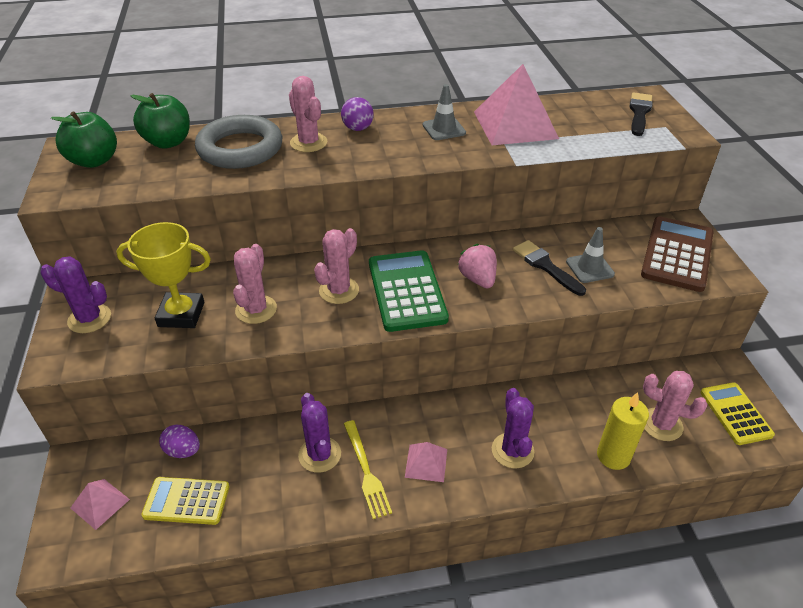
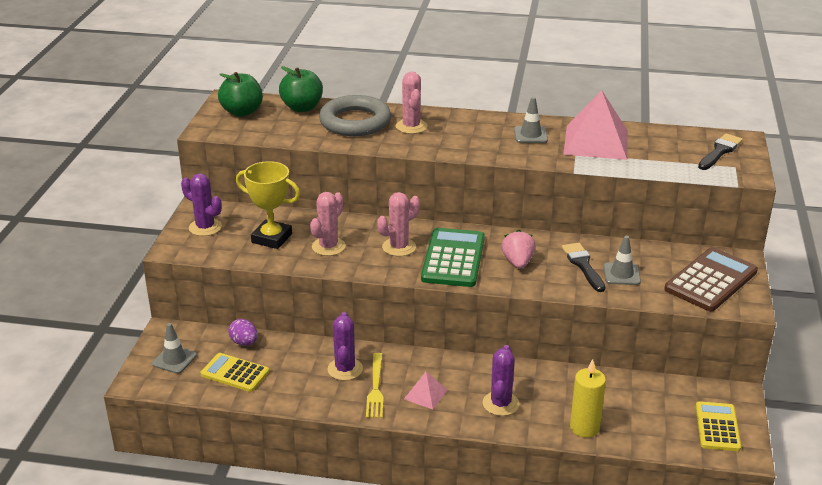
camera: 20 degrees right, 10 degrees down
(100, 503) = (174, 359): pink pyramid -> grey traffic cone
(358, 128) = (458, 122): purple ball -> none
(661, 424) = (642, 418): pink cactus -> none

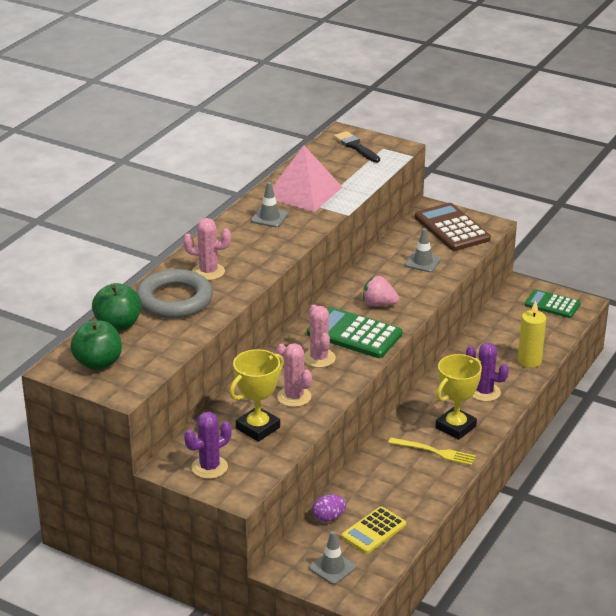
camera: 70 degrees left, 0 degrees up
(345, 369) = (400, 464): purple cactus -> none
(425, 394) = (455, 427): pink pyramid -> yellow trophy
(583, 265) = (400, 275): black brush -> none
(717, 427) = (552, 305): yellow calculator -> green calculator

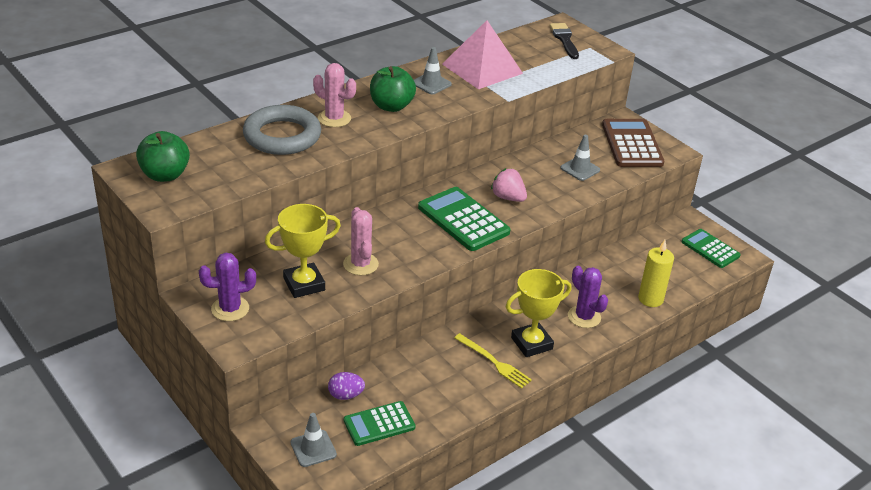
camera: 20 degrees right, 5 degrees up
(118, 325) = (213, 145): green apple -> green apple (391, 106)
(319, 358) = (412, 233): pink cactus -> none
(374, 531) = (379, 424): yellow calculator -> green calculator

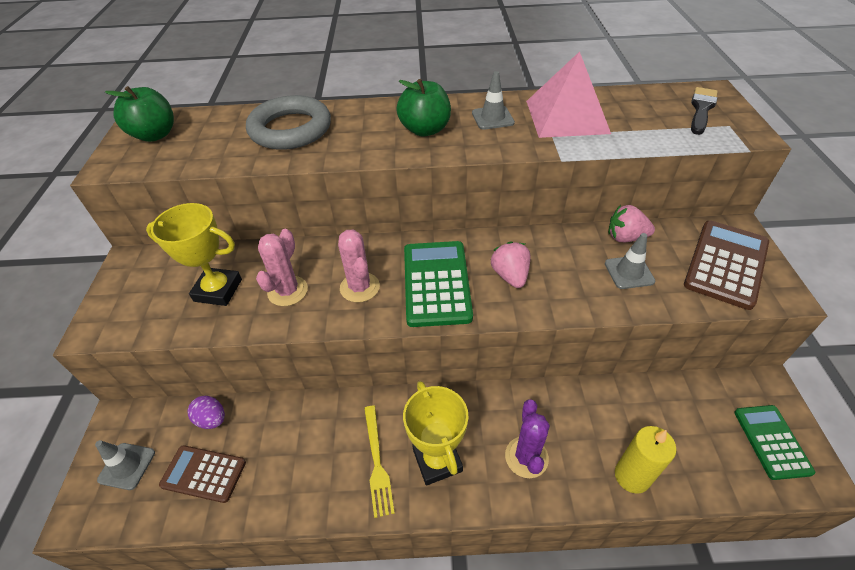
camera: 40 degrees right, 10 degrees up
(230, 309) = (136, 287): purple cactus -> none
(334, 118) = (356, 126): pink cactus -> pink cactus (360, 287)
(379, 424) = (203, 474): green calculator -> brown calculator
(531, 343) = (437, 460): yellow trophy -> yellow trophy turned 60 degrees clockwise
(560, 148) = (625, 237): none -> pink strawberry

